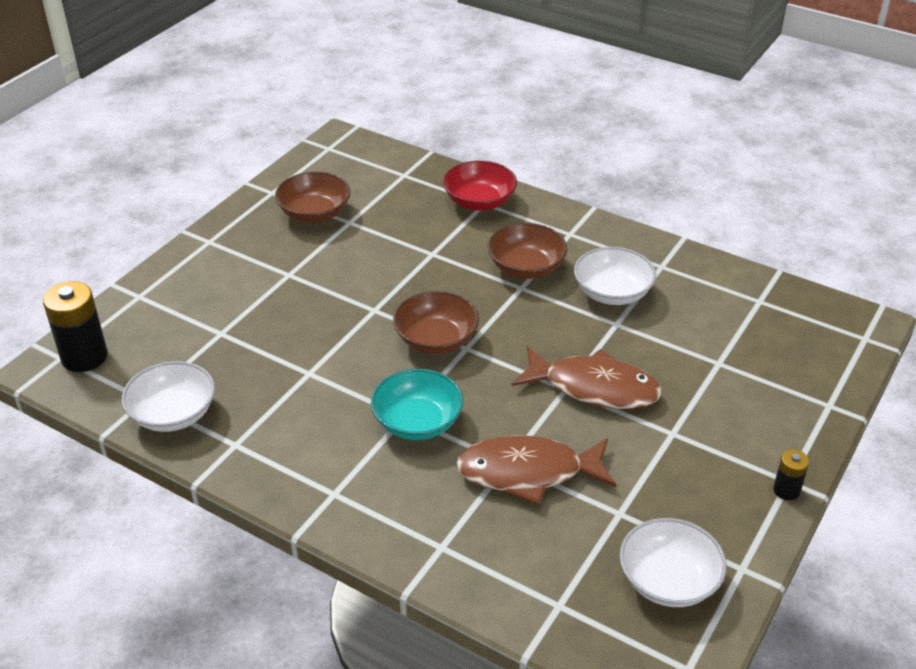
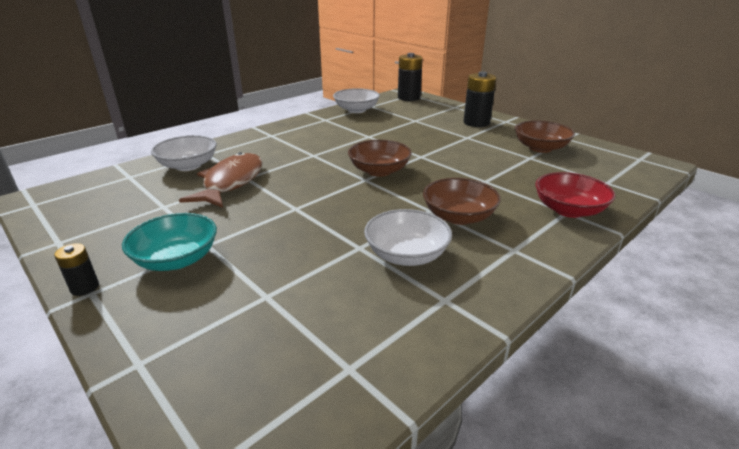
camera: 105 degrees right, 10 degrees down
(222, 268) = (476, 123): none -> black battery
(417, 422) = (305, 157): turquoise bowl -> turquoise bowl (176, 259)
(594, 387) = (287, 220): brown fish -> none
(668, 580) = (92, 211): white bowl -> white bowl (188, 166)

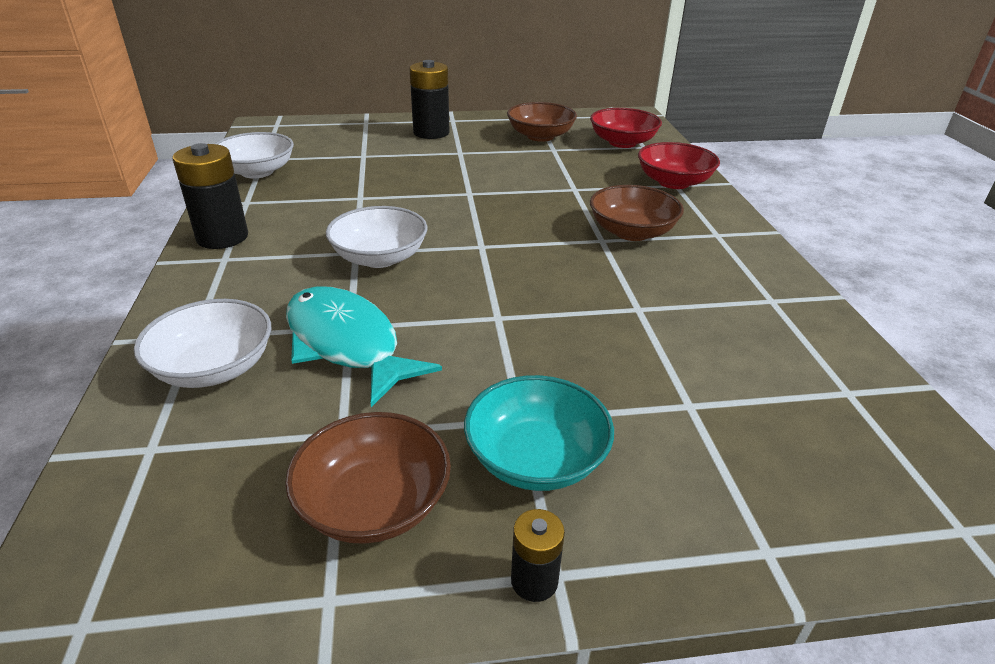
camera: 55 degrees left, 5 degrees up
(231, 182) = (346, 344): brown fish -> turquoise fish
(379, 171) = (471, 229): brown bowl -> brown bowl (374, 503)
(406, 255) = (679, 288): white bowl -> white bowl (379, 257)
(408, 98) = (284, 130): black battery -> black battery (222, 237)
(595, 174) = (622, 142): none -> red bowl

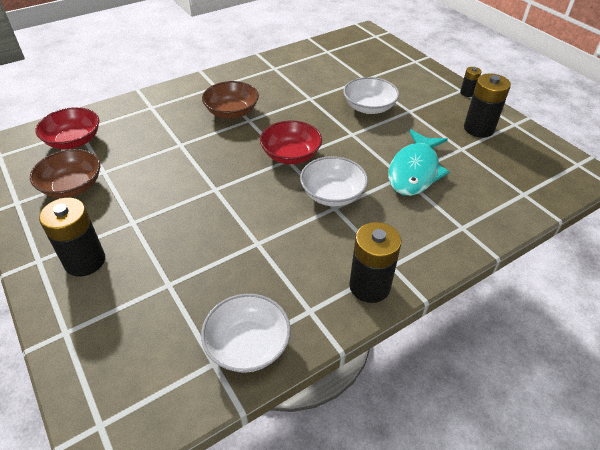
camera: 115 degrees left, 10 degrees up
(214, 368) = (472, 205): white bowl -> white bowl (369, 107)
(374, 503) = (478, 129): brown bowl -> black battery
(536, 458) = (424, 103): turquoise bowl -> none
(673, 182) = (147, 108): red bowl -> red bowl (291, 155)

